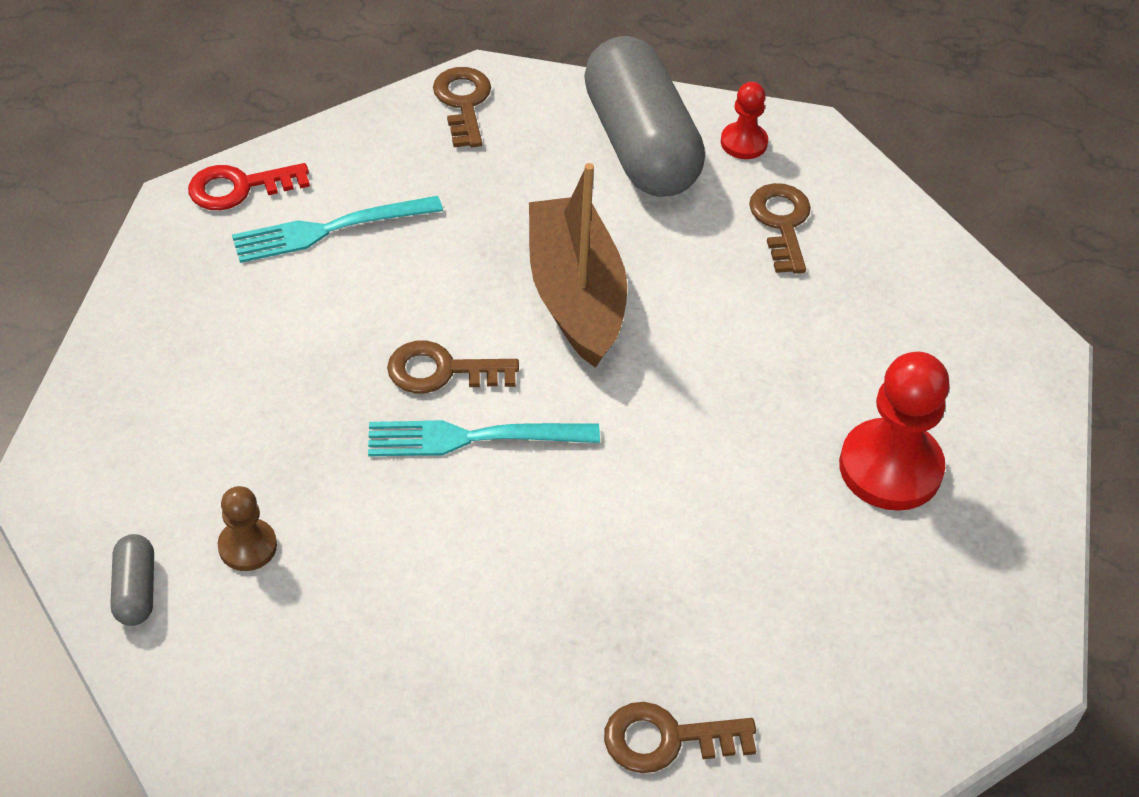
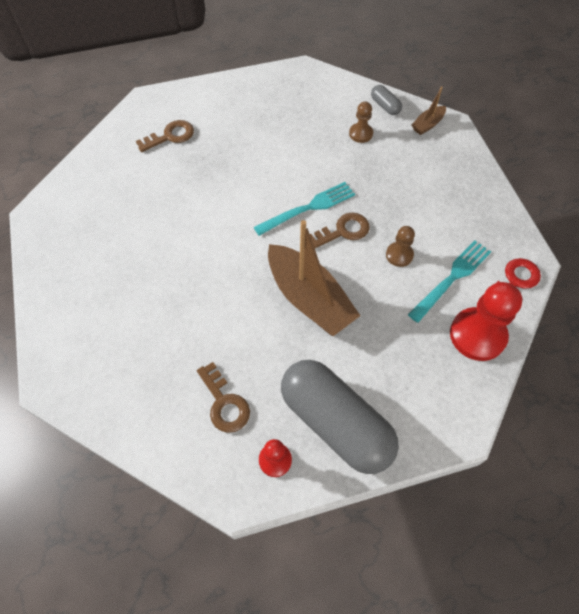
camera: 155 degrees right, 10 degrees up
(94, 502) = (427, 124): none -> brown boat
(380, 294) = (399, 255): none -> brown pawn
(463, 102) = (457, 401): brown key -> none
(890, 468) = (116, 276): red pawn -> red pawn (477, 335)

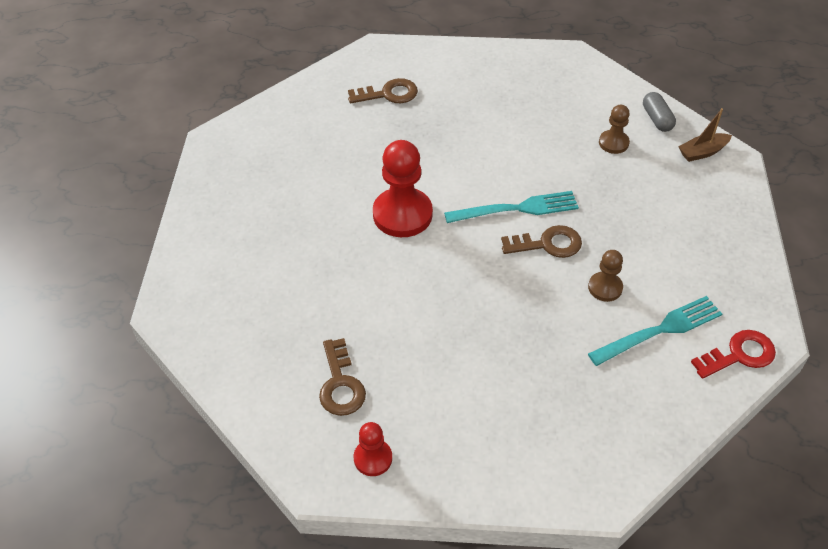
camera: 20 degrees right, 10 degrees down
(309, 299) = (478, 305): brown boat -> none
(335, 423) = (456, 442): grey capsule -> none
(477, 335) = (665, 401): red pawn -> red pawn (402, 214)

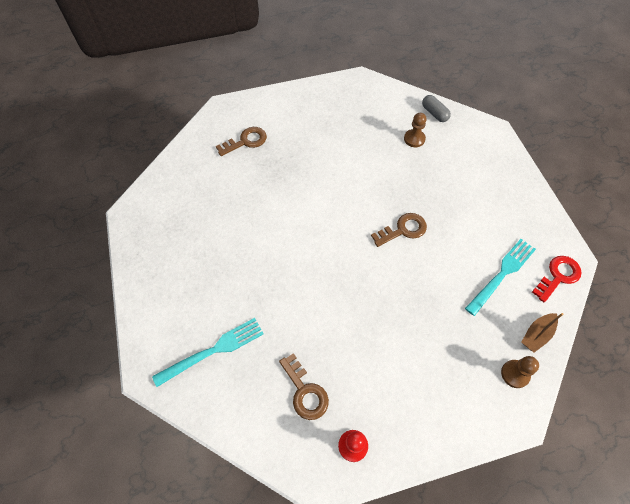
camera: 20 degrees left, 10 degrees up
(402, 214) = (294, 236): red pawn -> none
(517, 208) = (371, 208): turquoise fork -> turquoise fork (214, 350)
(605, 288) = (454, 252): brown pawn -> brown pawn (515, 374)
(702, 152) = (473, 130): brown boat -> brown boat (536, 334)

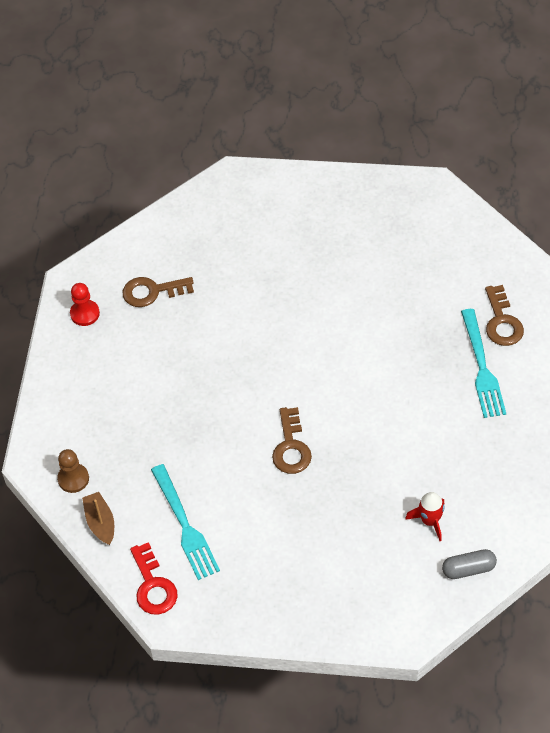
camera: 115 degrees right, 5 degrees down
(214, 350) = (230, 230): turquoise fork -> turquoise fork (482, 368)
(414, 139) = (429, 521): brown pawn -> red rocket

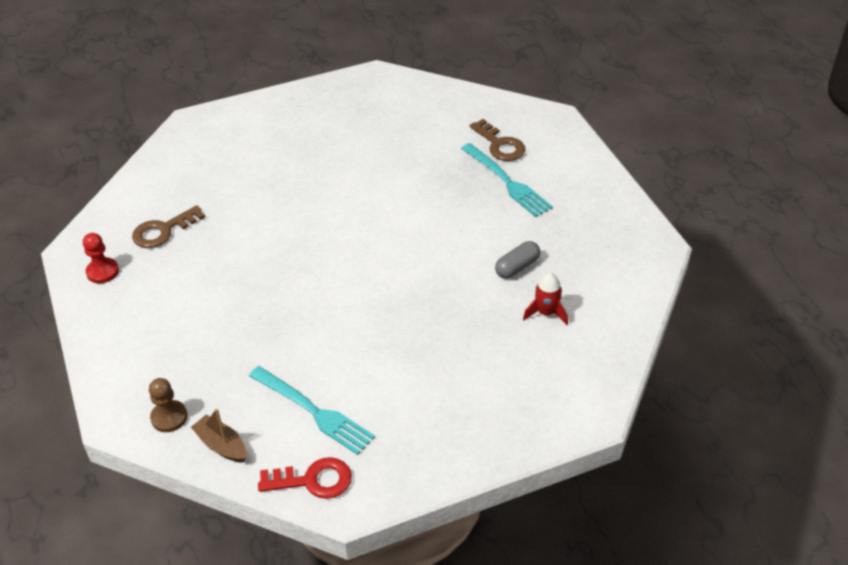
camera: 30 degrees left, 10 degrees down
(153, 586) = (313, 480): red key -> red key turned 45 degrees counterclockwise
(291, 447) = (377, 304): brown key -> none
(468, 569) = (608, 336): grey capsule -> grey capsule (517, 267)

